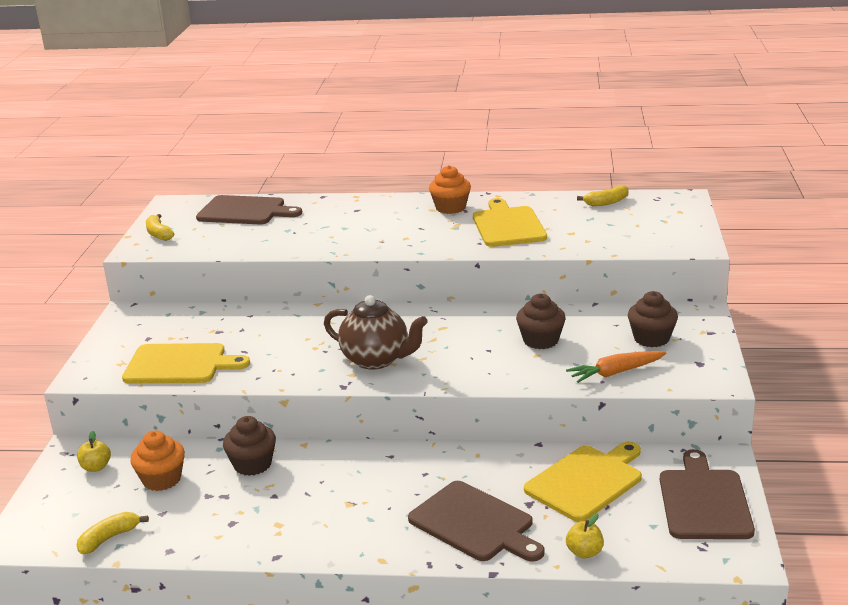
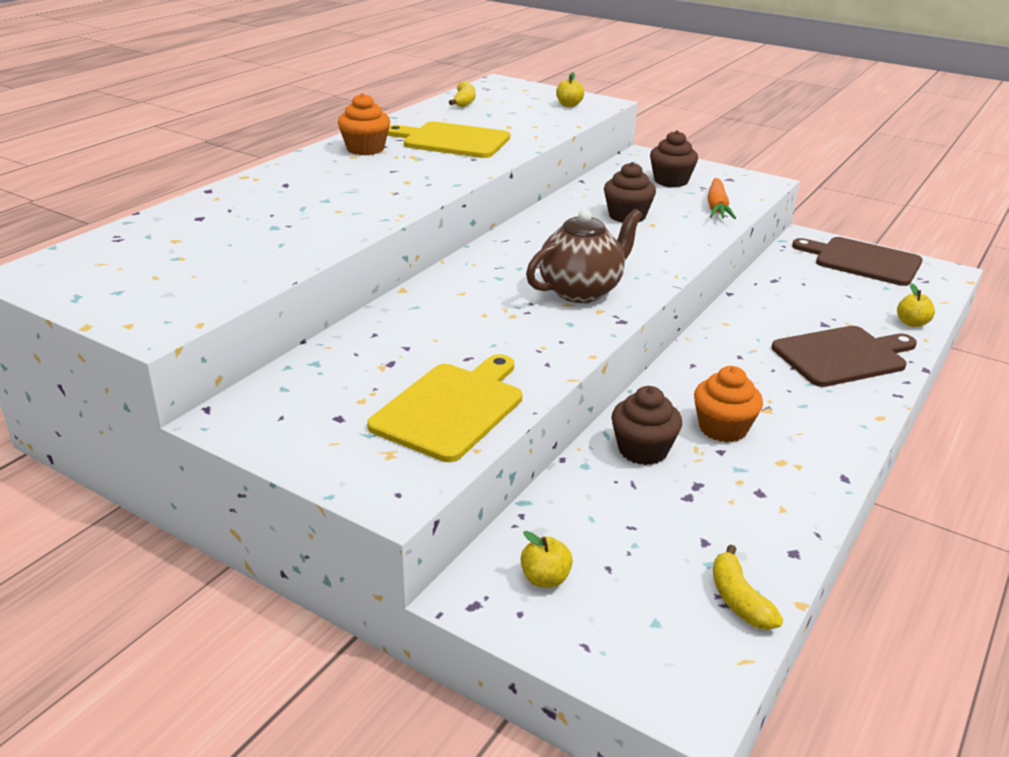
camera: 65 degrees left, 5 degrees up
(159, 234) = (126, 303): yellow banana -> none
(162, 479) = (624, 525): orange cupcake -> orange cupcake (723, 428)
(245, 211) = (163, 237): brown cutting board -> none
(586, 481) = (805, 292): yellow cutting board -> none
(665, 237) = (569, 105): none -> yellow apple

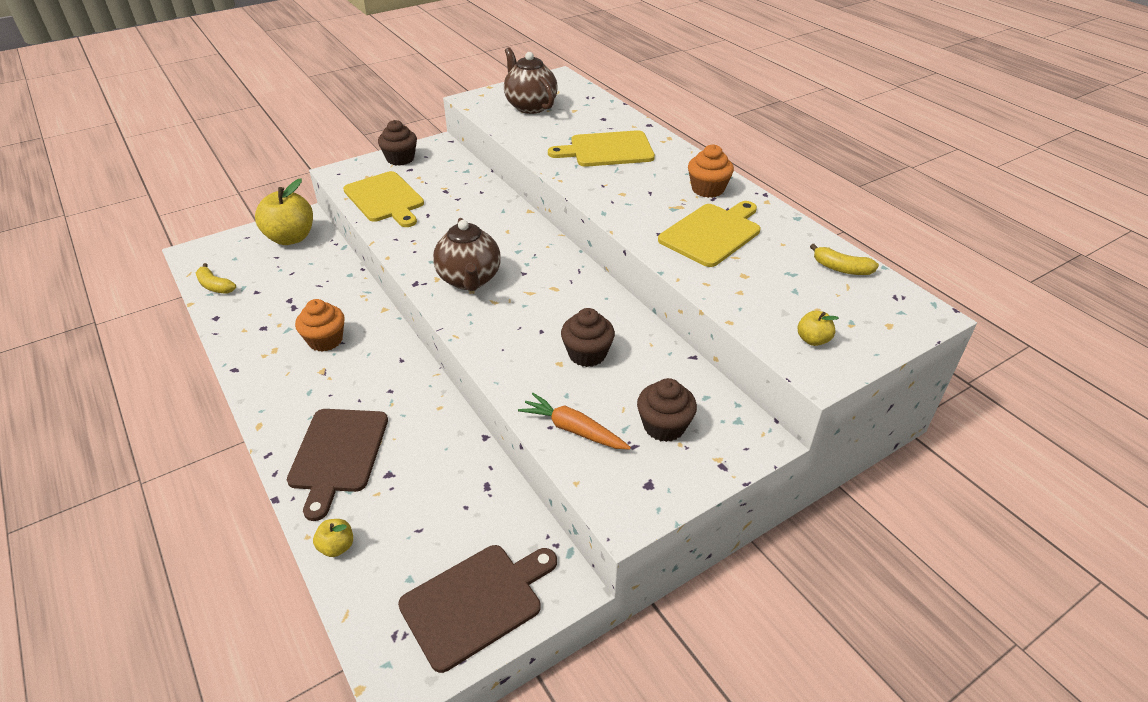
camera: 115 degrees right, 10 degrees up
(171, 273) = (530, 106): none -> brown teapot
(300, 202) = (607, 150): none -> yellow cutting board
(545, 579) = (291, 238): yellow apple -> yellow apple, size x2.17
(643, 450) = (340, 299): brown cupcake -> brown cupcake (400, 159)
(739, 600) = (215, 286): yellow banana -> yellow banana turned 150 degrees counterclockwise

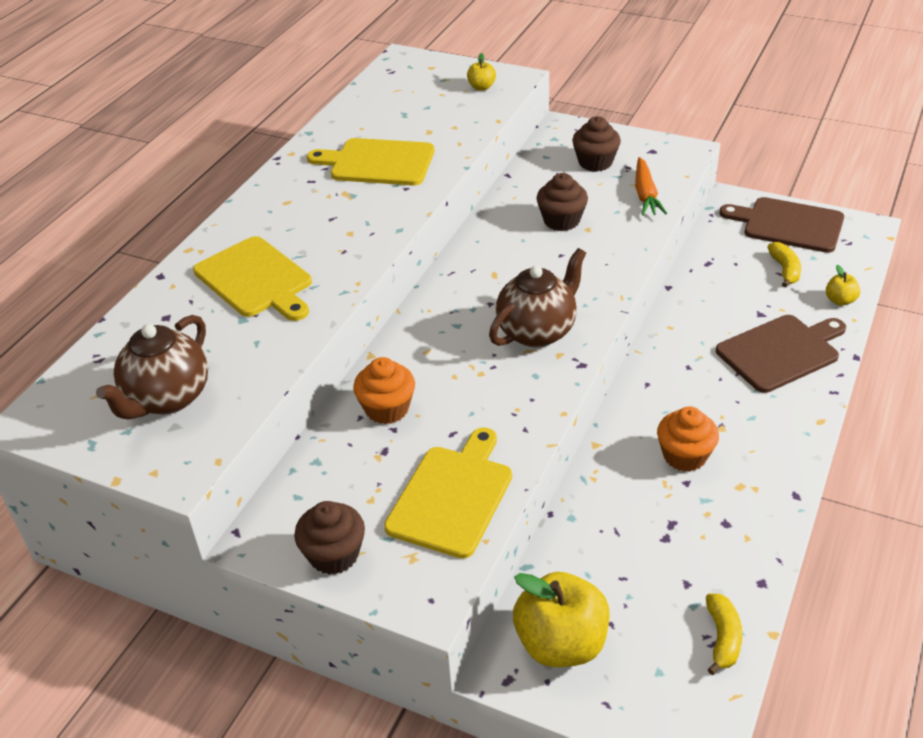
camera: 120 degrees left, 0 degrees up
(707, 189) = (295, 189): orange cupcake -> orange cupcake (387, 409)
(841, 268) = (374, 97): yellow banana -> yellow banana (785, 270)

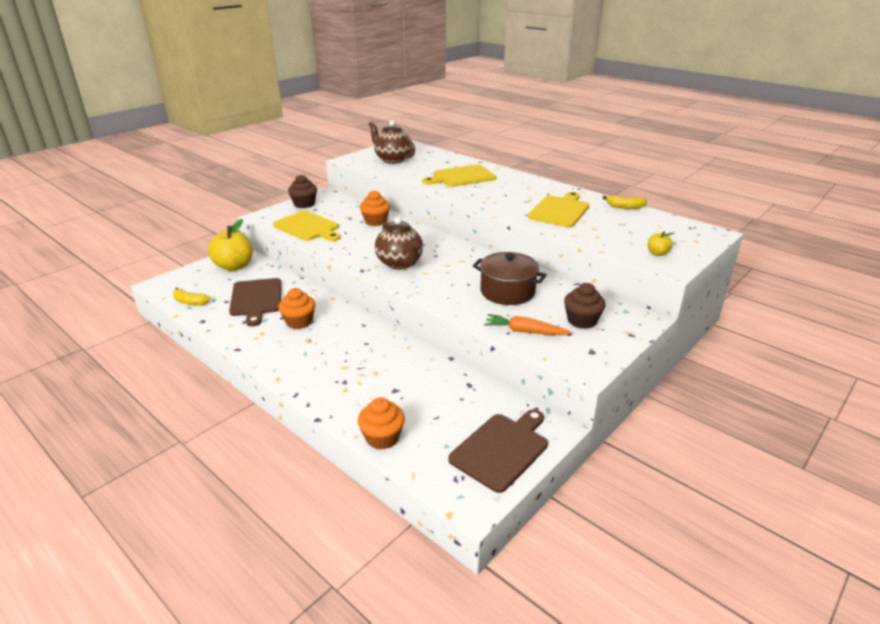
camera: 105 degrees right, 10 degrees down
(561, 220) = (507, 291): brown cupcake -> brown pot
(781, 352) = (350, 385): brown cutting board -> brown cutting board (256, 299)
(785, 270) = (438, 422): yellow banana -> yellow banana (624, 207)
(840, 300) = (382, 437): yellow apple -> orange cupcake

